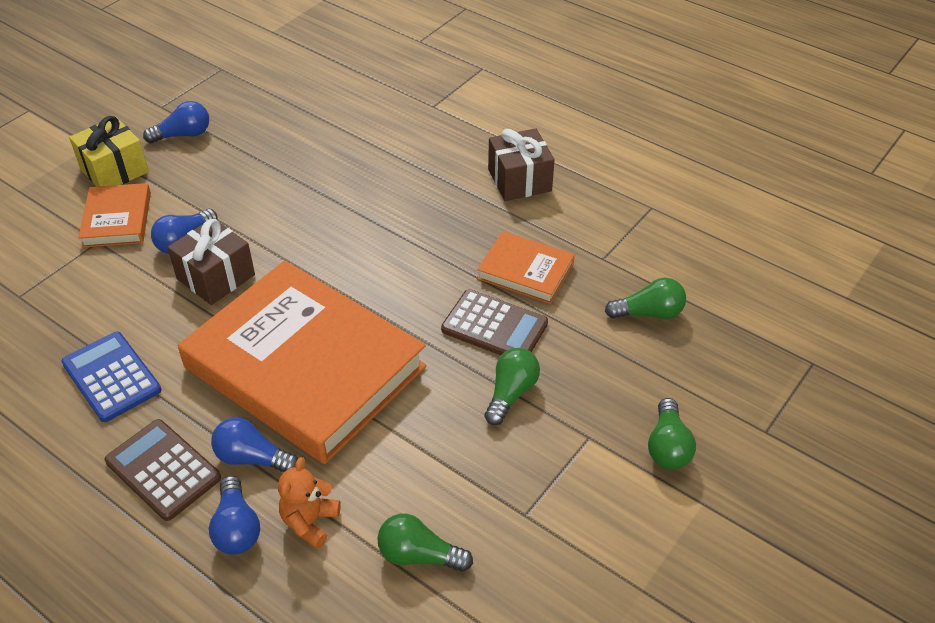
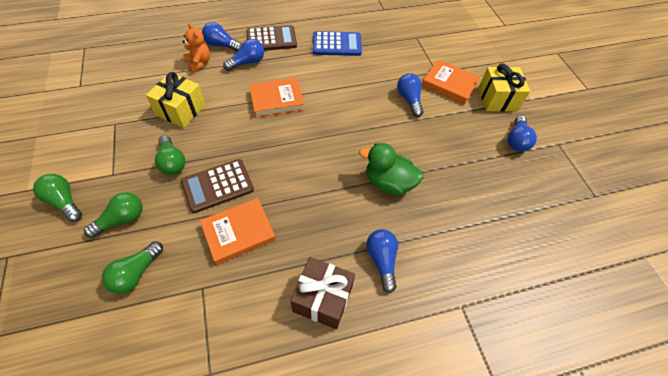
camera: 125 degrees right, 10 degrees up
(216, 277) = (370, 99): brown gift -> none
(304, 367) = (277, 100): orange book -> orange book, size x0.45
(344, 199) = (388, 183): none -> green duck
(419, 555) = (145, 83): green light bulb -> green light bulb (122, 220)
(425, 458) = (181, 110): none -> yellow gift
(442, 164) = (382, 260): none -> blue light bulb

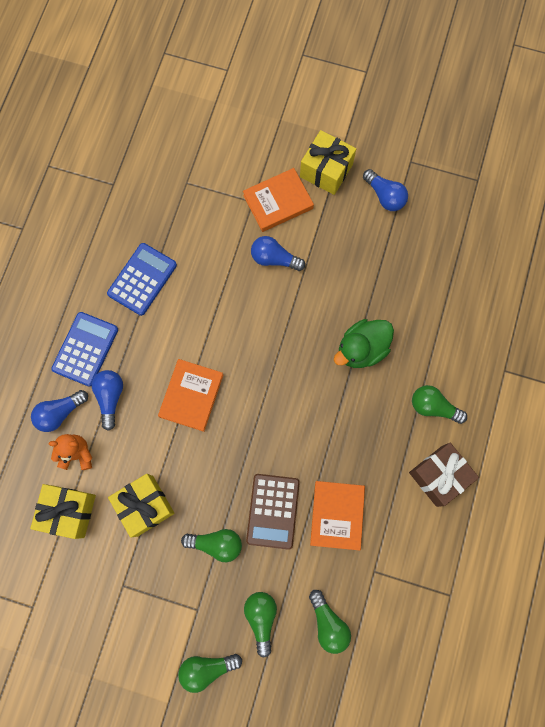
camera: 55 degrees left, 20 degrees up
(156, 75) = (69, 511): none -> yellow gift
(271, 39) = (85, 349): brown calculator -> blue calculator
(382, 260) = (433, 407): blue light bulb -> green light bulb

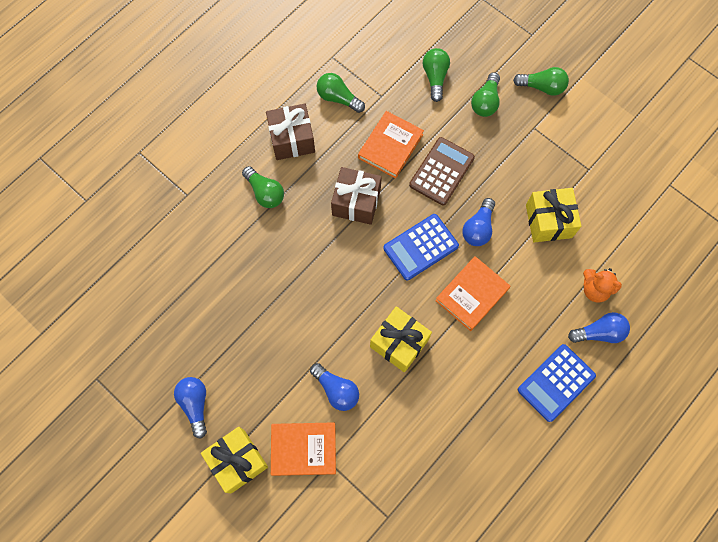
camera: 155 degrees left, 5 degrees down
(69, 511) = (617, 244): yellow gift -> yellow gift (399, 343)
(110, 397) = (547, 326): blue light bulb -> blue light bulb (478, 228)
(142, 279) = (475, 429): blue calculator -> blue calculator (420, 247)
(216, 543) = (499, 167): green light bulb -> green light bulb (338, 98)
(341, 438) = (356, 202): none -> brown gift
(361, 349) = (299, 267): green duck -> none

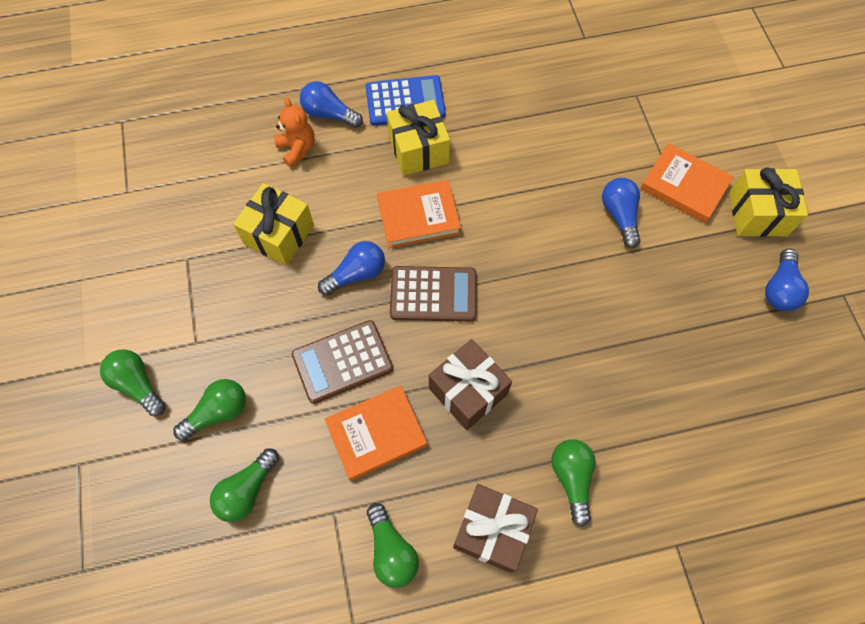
camera: 145 degrees left, 5 degrees down
(399, 343) = (526, 218): yellow gift -> yellow gift (418, 150)
(420, 247) = (433, 294): blue calculator -> brown calculator

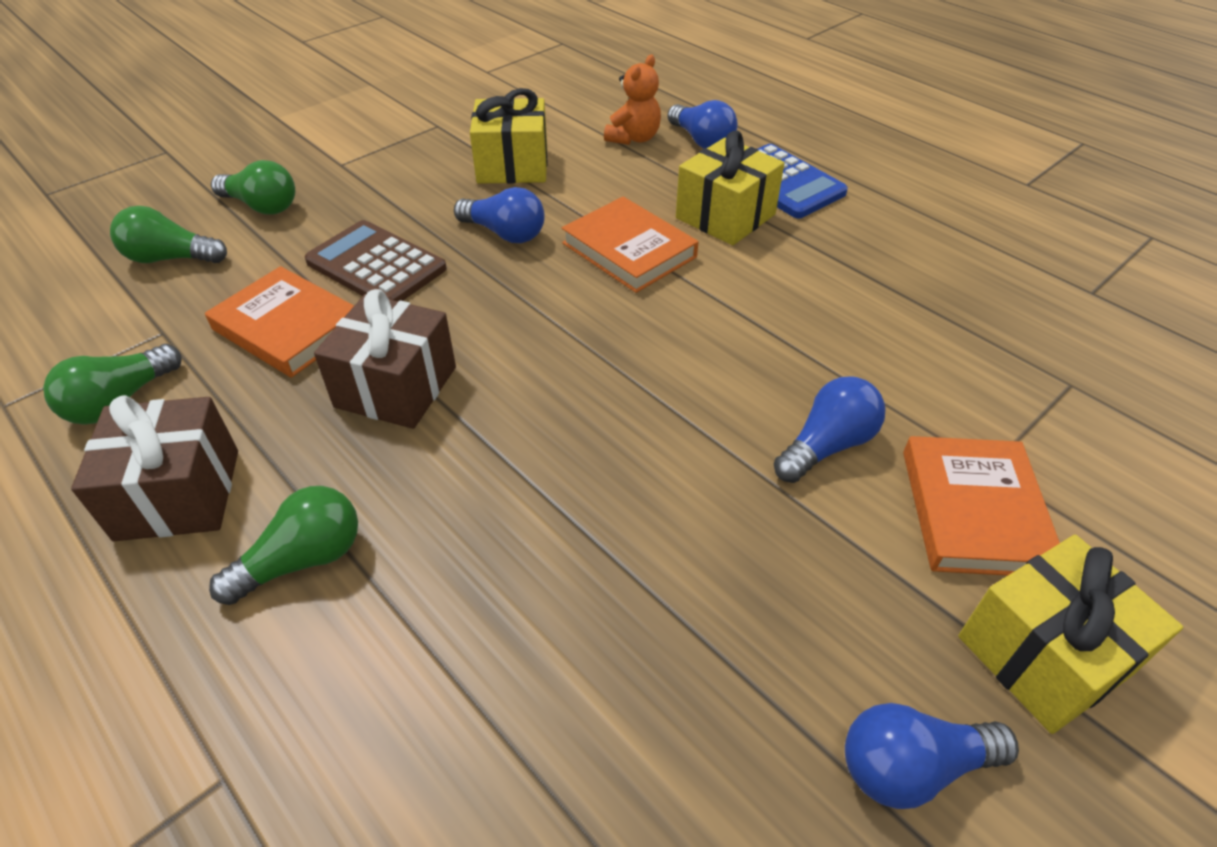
camera: 60 degrees right, 20 degrees down
(138, 384) = (271, 150): green light bulb -> none
(329, 114) = (702, 141): blue light bulb -> blue light bulb turned 150 degrees clockwise
(433, 294) = (524, 302): brown calculator -> none

